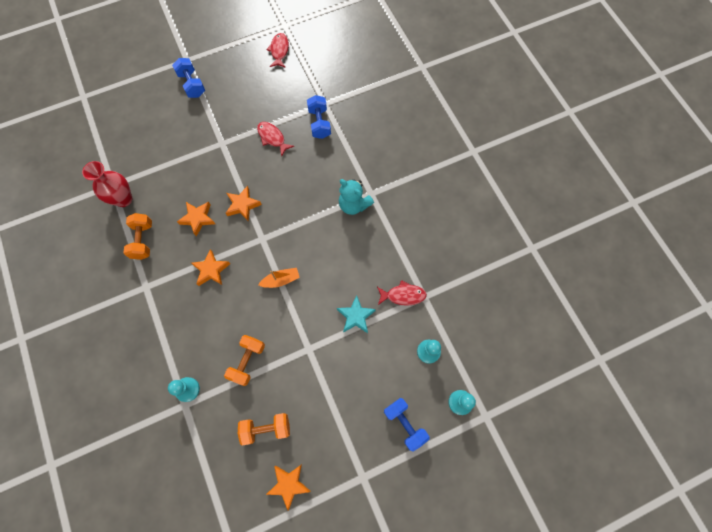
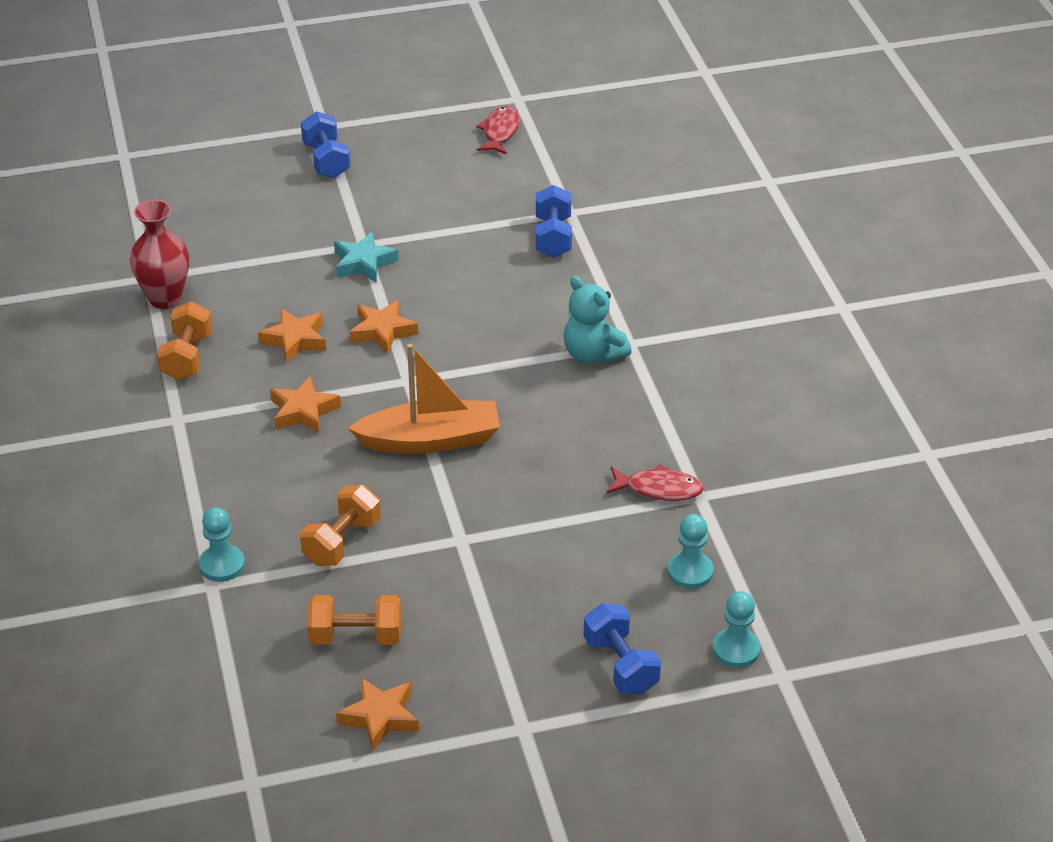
camera: 10 degrees right, 30 degrees down
(272, 138) = (459, 247): red fish -> none
(281, 280) = (430, 440): orange boat -> orange boat, size x1.88
(356, 316) = (561, 506): turquoise star -> turquoise star (364, 263)

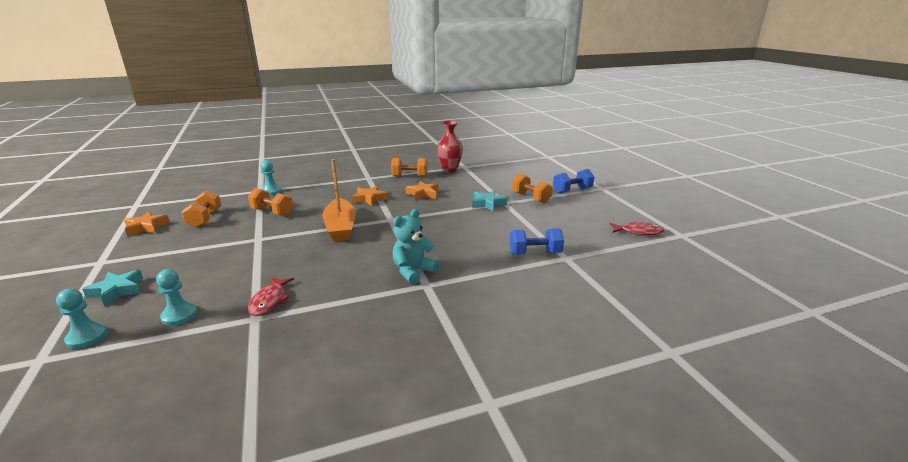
camera: 85 degrees right, 15 degrees down
(348, 211) = (530, 198): none -> orange dumbbell
(382, 331) = (431, 211): orange star -> none
(621, 665) = (117, 291): blue dumbbell -> turquoise star

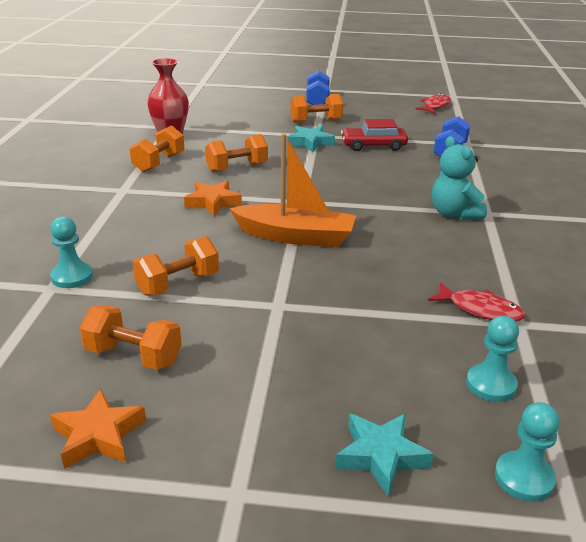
camera: 65 degrees left, 5 degrees up
(423, 194) = (237, 168): orange star -> orange dumbbell
(510, 223) = (373, 146): none -> red car

